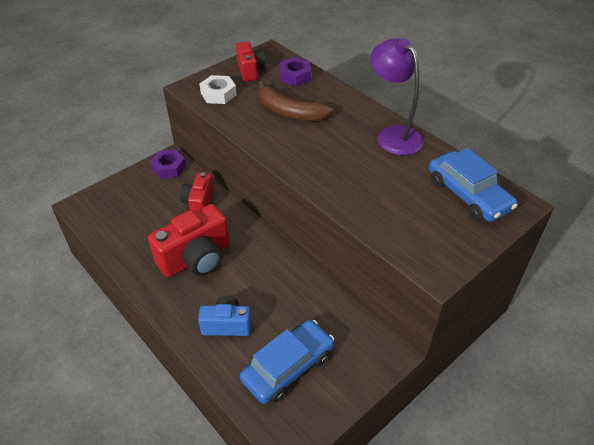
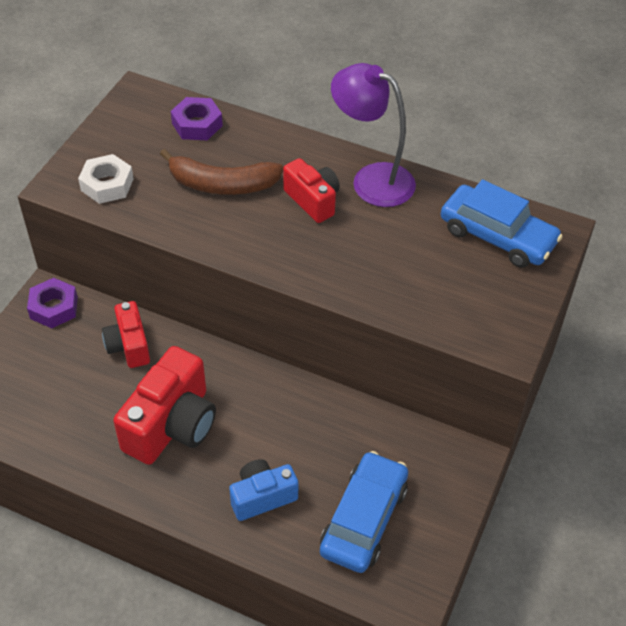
camera: 25 degrees left, 5 degrees up
(250, 70) = (129, 133): red camera -> red camera (313, 200)

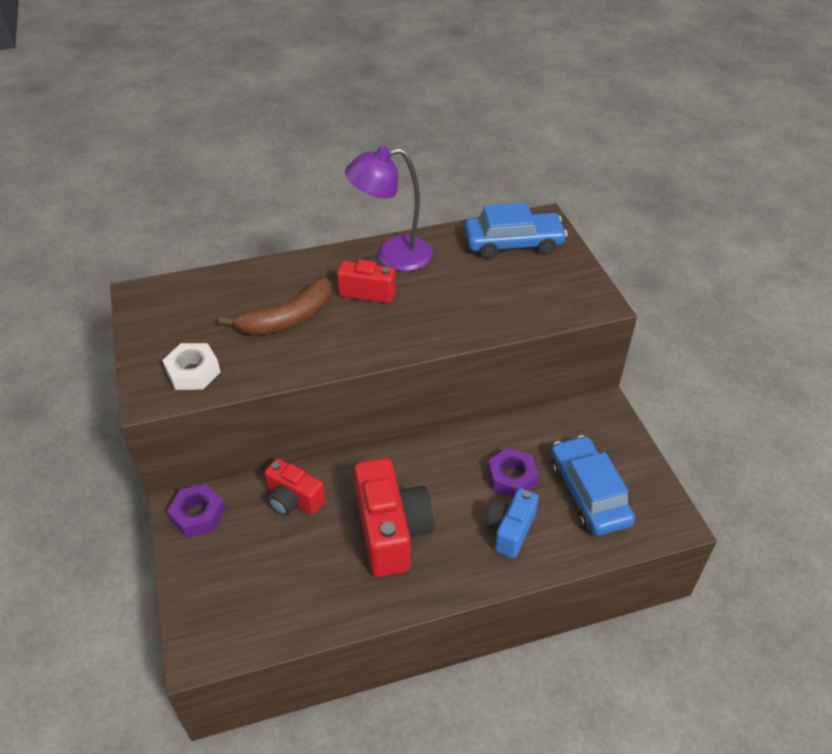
camera: 40 degrees left, 5 degrees down
(197, 124) = (217, 290): purple nut -> purple nut (512, 477)

